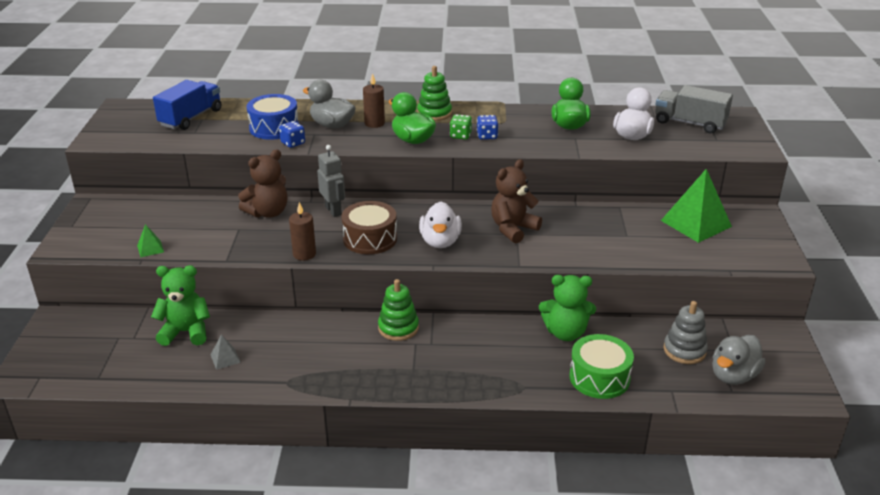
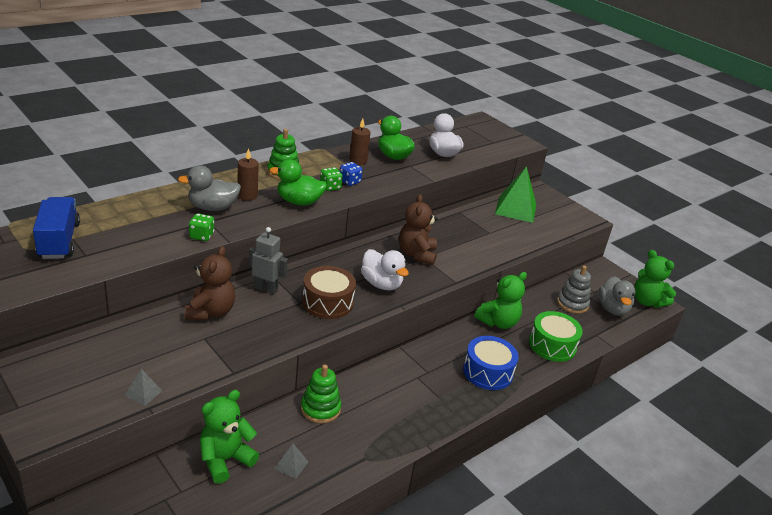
camera: 45 degrees left, 0 degrees up
(150, 248) = (143, 393): green pyramid -> grey pyramid
(274, 128) = (162, 226): blue drum -> blue drum (487, 372)
(293, 143) = (201, 236): blue dice -> green dice
(304, 254) = (293, 337): brown candle -> brown candle (358, 161)
(398, 328) = (391, 370): green stacking toy -> green stacking toy (320, 409)
(689, 123) = (463, 134): grey truck -> none
(797, 387) = (647, 301): none -> green teddy bear

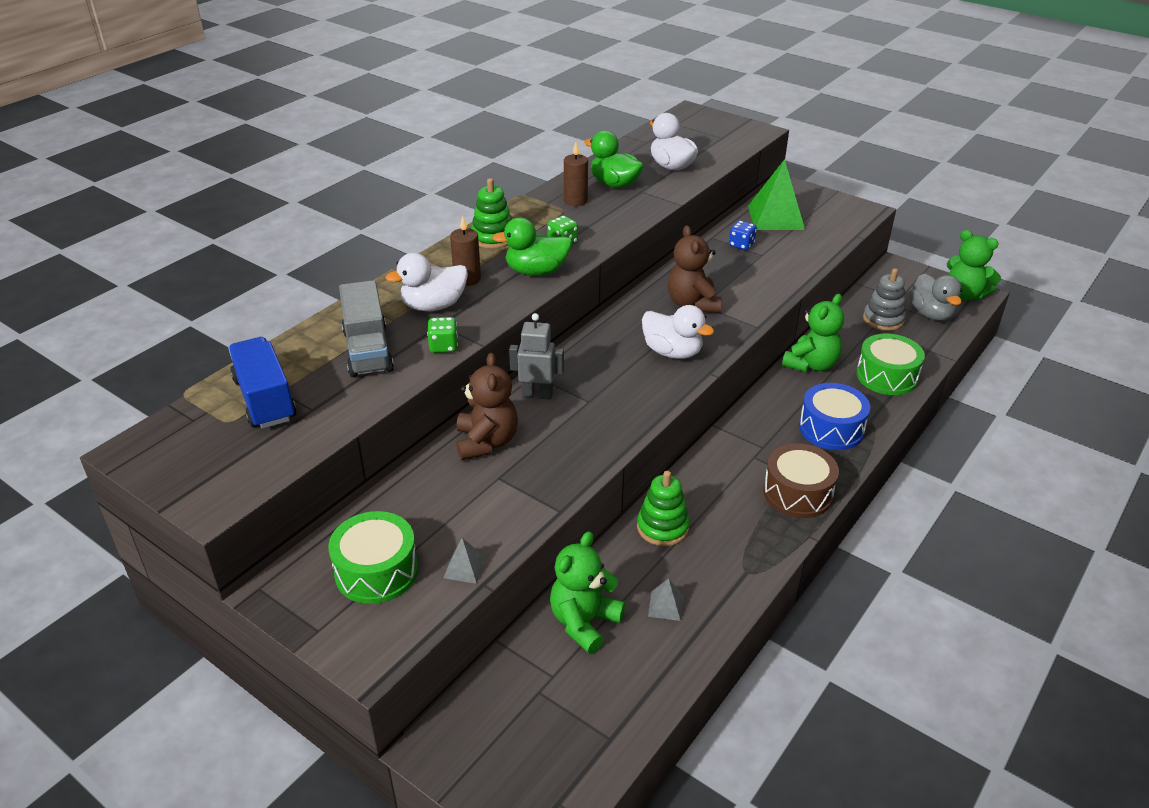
camera: 10 degrees left, 5 degrees up
(81, 378) = (376, 571): none -> green drum
(148, 226) = (368, 350): none -> grey truck
(212, 207) = (433, 306): grey duck -> white duck
(327, 302) = (621, 392): brown drum -> brown drum (797, 493)
(349, 181) = (582, 230): blue dice -> blue dice (741, 245)

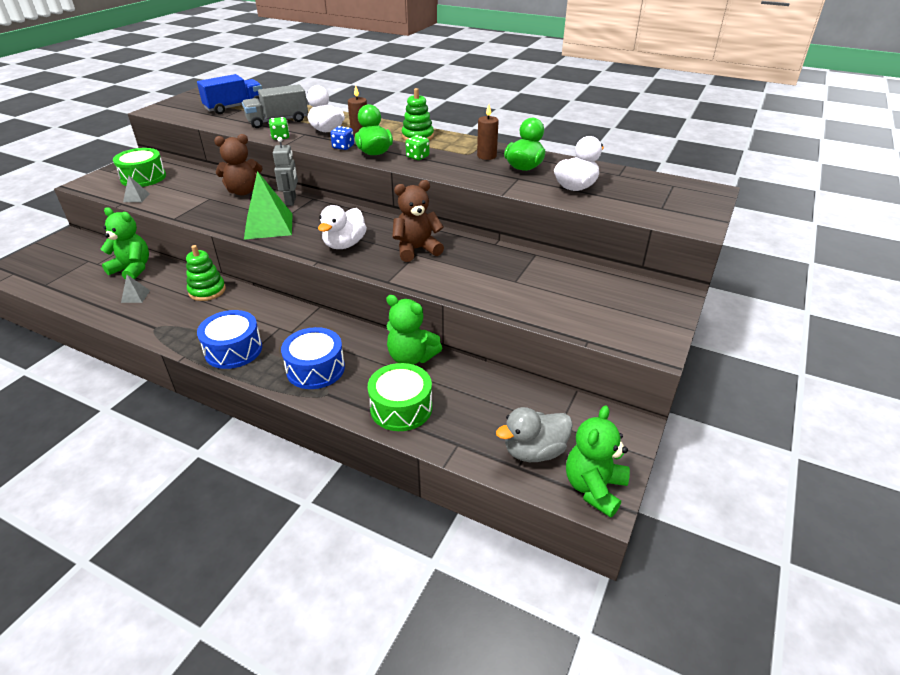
camera: 80 degrees right, 0 degrees up
(741, 245) = (528, 269): blue dice -> blue dice (343, 147)
(776, 217) = (597, 287): green pyramid -> green pyramid (268, 226)
(797, 493) = (233, 350): brown drum -> blue drum
(883, 319) = (507, 409): grey stacking toy -> none

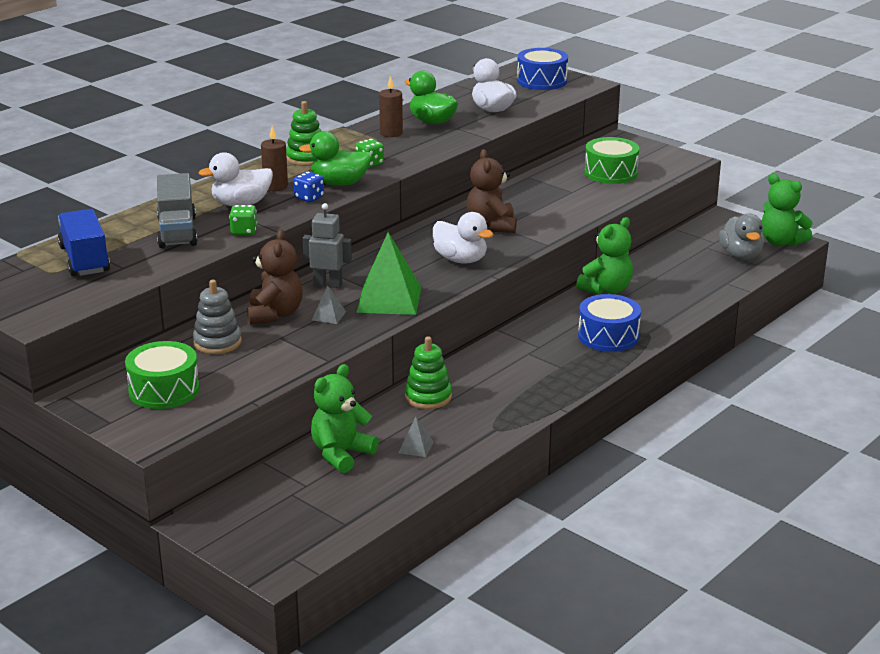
camera: 75 degrees left, 10 degrees down
(136, 197) = (238, 391): grey pyramid -> grey pyramid (328, 315)
(203, 181) = (217, 342): none -> grey stacking toy
(233, 350) = (560, 379): blue drum -> blue drum (542, 81)
(401, 408) = (677, 301): green drum -> green drum (610, 173)

